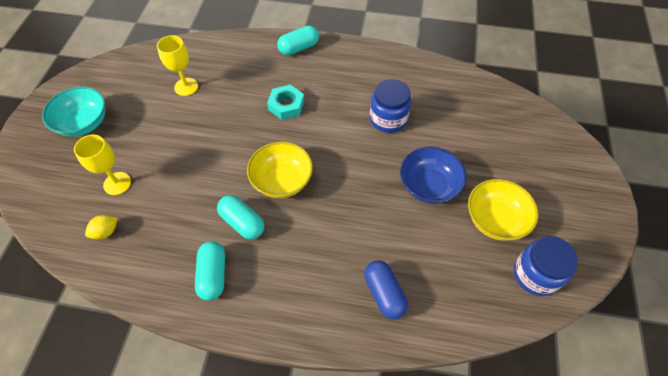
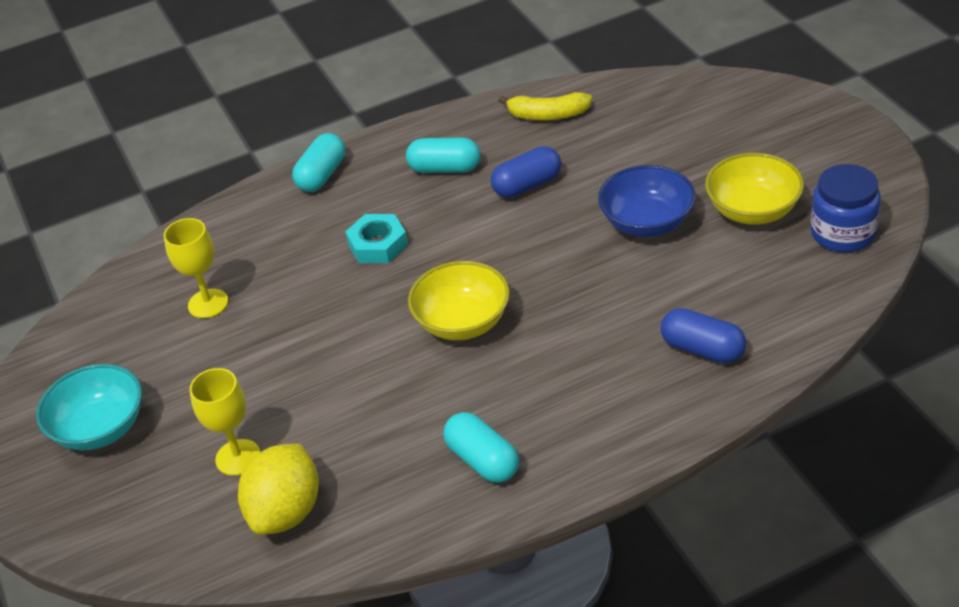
camera: 30 degrees left, 15 degrees down
(106, 232) = (286, 512): yellow lemon -> yellow lemon, size x2.03
(242, 222) = (460, 391): turquoise capsule -> turquoise capsule (445, 168)
(388, 119) = (527, 185): blue jar -> blue capsule
(437, 82) = (547, 115): none -> yellow banana

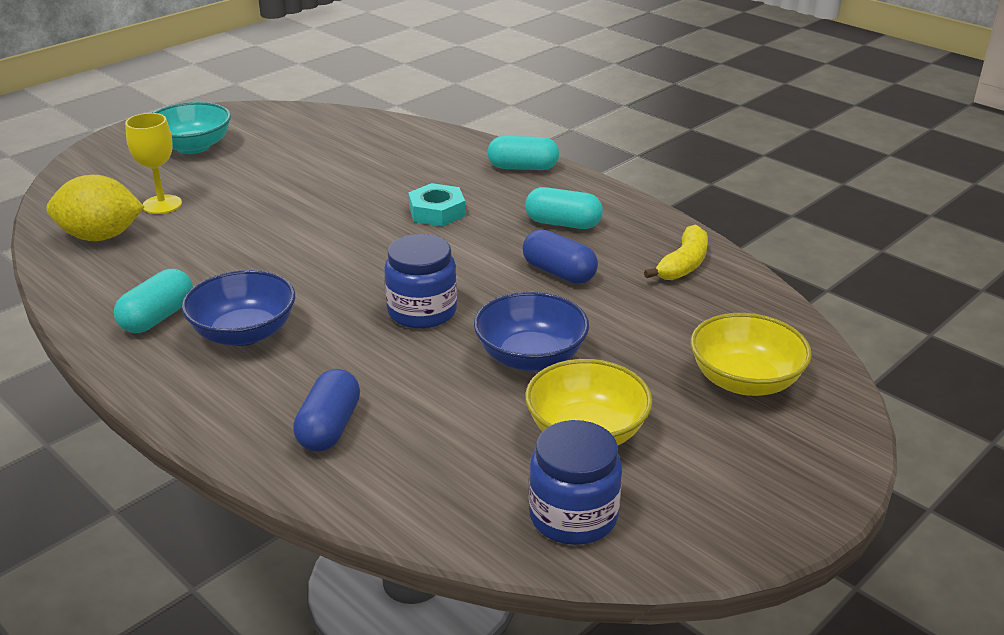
camera: 65 degrees right, 10 degrees down
(208, 303) = (338, 155): yellow goblet -> none
(445, 168) = (563, 223): turquoise capsule -> turquoise capsule turned 60 degrees counterclockwise
(462, 322) = (341, 273): yellow bowl -> yellow bowl (745, 381)
(538, 397) = (244, 333): none -> blue bowl
(547, 115) = (683, 264): yellow banana -> yellow banana turned 135 degrees counterclockwise
(552, 276) = (422, 311): none -> blue jar

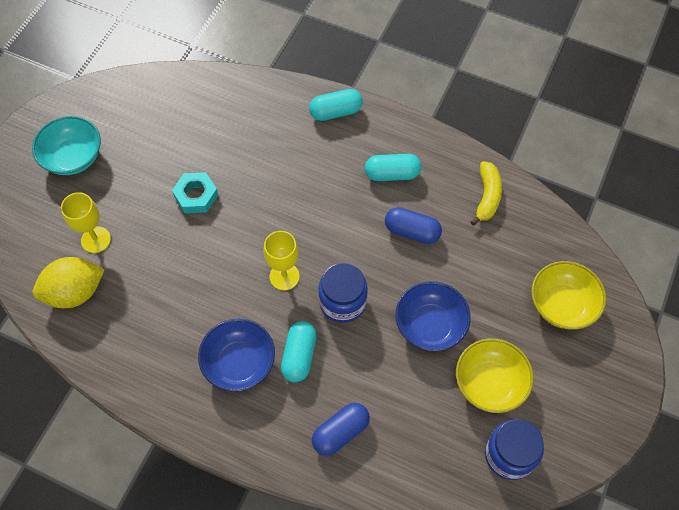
camera: 20 degrees left, 30 degrees up
(158, 317) = (172, 367): turquoise capsule -> turquoise capsule (299, 356)
(329, 427) = (340, 432): blue capsule -> blue capsule turned 60 degrees clockwise
(362, 275) = (284, 276): none -> yellow goblet
(437, 212) = (300, 187): turquoise nut -> turquoise nut (196, 196)

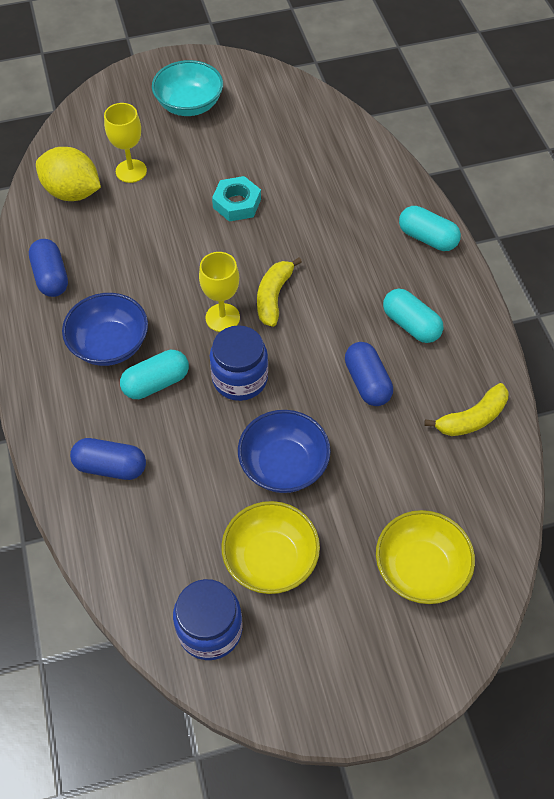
camera: 50 degrees right, 5 degrees down
(141, 361) = (51, 277): none -> blue capsule
(296, 233) = (273, 297): none -> yellow banana

